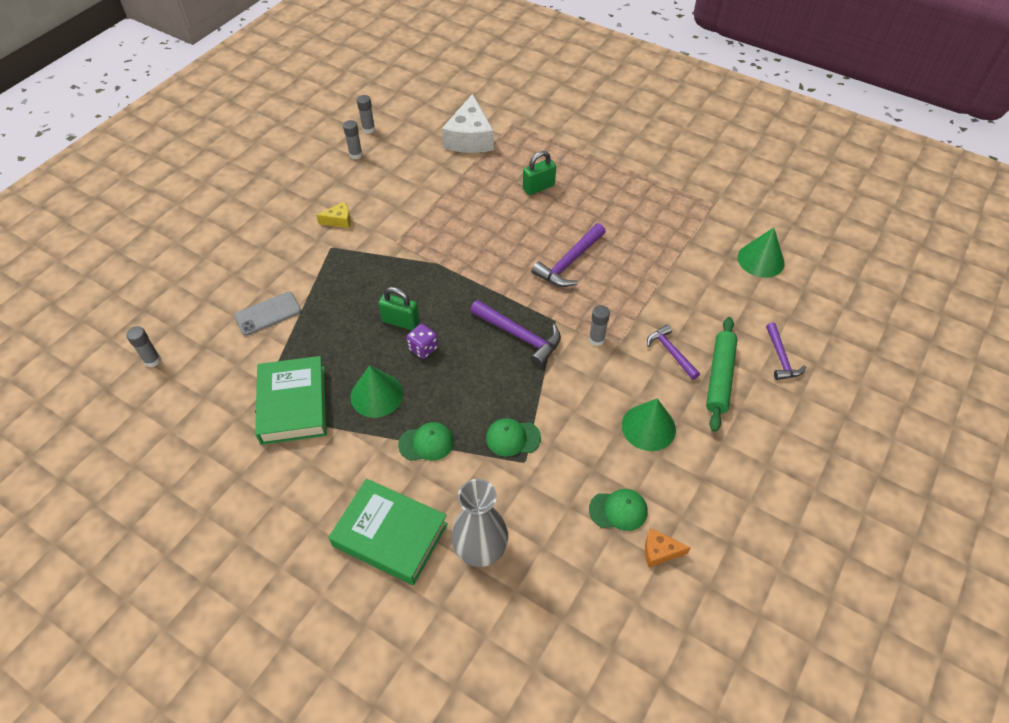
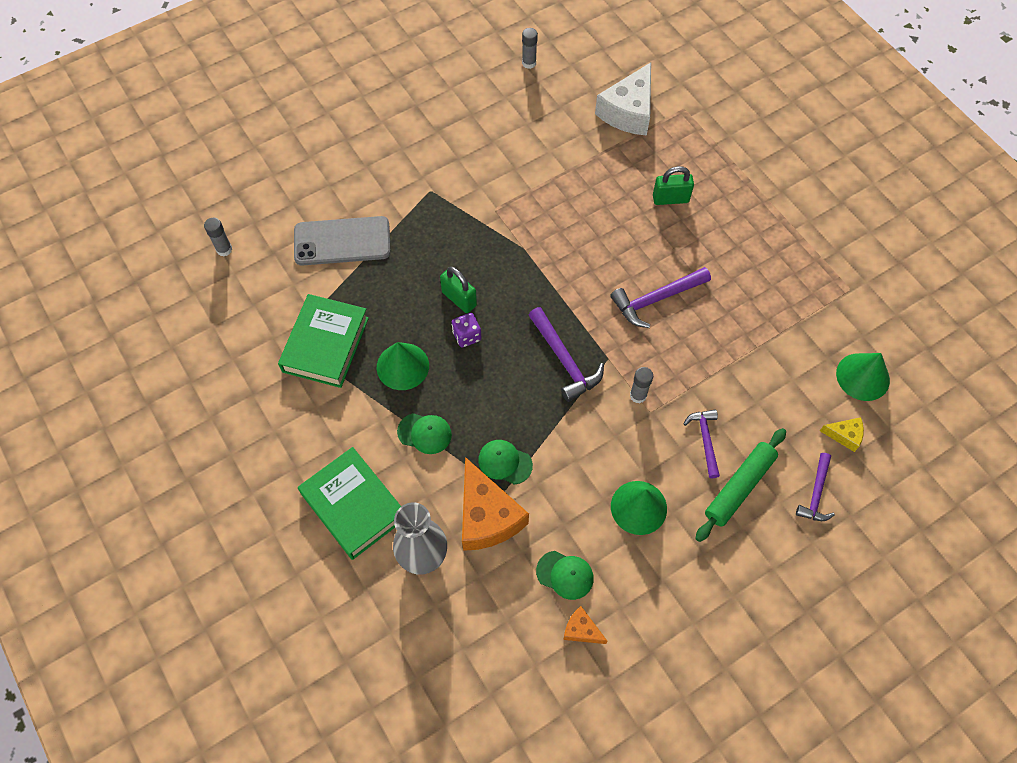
camera: 25 degrees right, 10 degrees up
(268, 314) = (342, 241): grey phone -> grey phone, size x1.53
(339, 220) = (451, 163): yellow cheese -> yellow cheese (844, 435)
(356, 155) = (502, 90): grey glue stick -> none
(521, 490) = (487, 516): none -> orange cheese

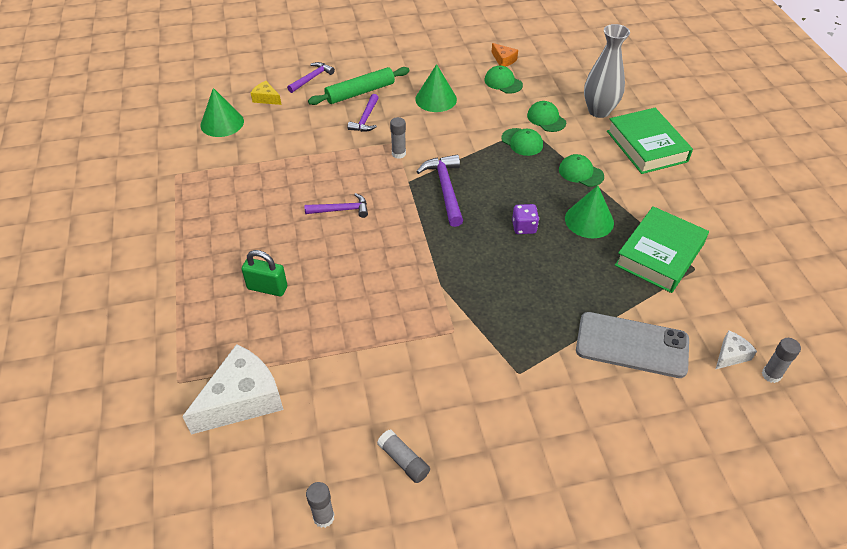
camera: 160 degrees left, 15 degrees down
(257, 257) = (731, 355): none -> white cheese
(459, 299) = (521, 258): green padlock -> none
(487, 516) = (546, 119): orange cheese -> green cap
(492, 107) = (404, 461): none -> grey glue stick
(656, 299) = (341, 210): purple hammer -> purple hammer, size x0.66

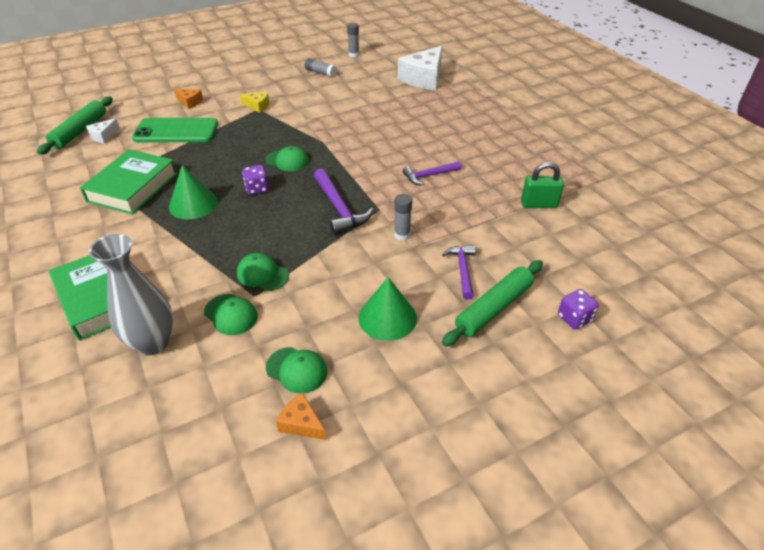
camera: 165 degrees right, 5 degrees down
(222, 123) = (618, 234): green cone -> none
(266, 98) = (602, 275): yellow cheese -> yellow cheese (257, 106)
(267, 288) = (450, 122): green padlock -> green padlock (539, 204)
(312, 78) = (574, 318): purple hammer -> purple dice
(581, 173) = (194, 249): green cap -> green cap (287, 161)
(625, 415) = (190, 102): none -> orange cheese
(632, 345) = (176, 131): grey phone -> green phone
(771, 375) = (80, 131): grey glue stick -> green rolling pin

